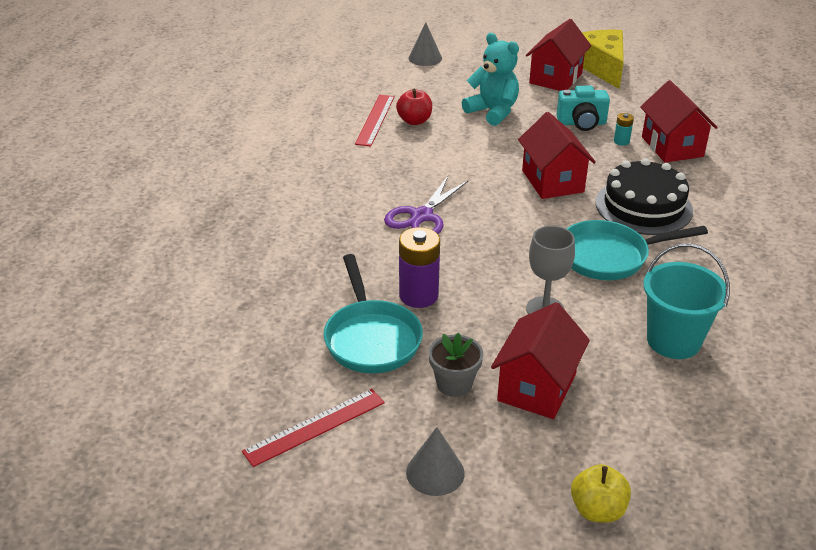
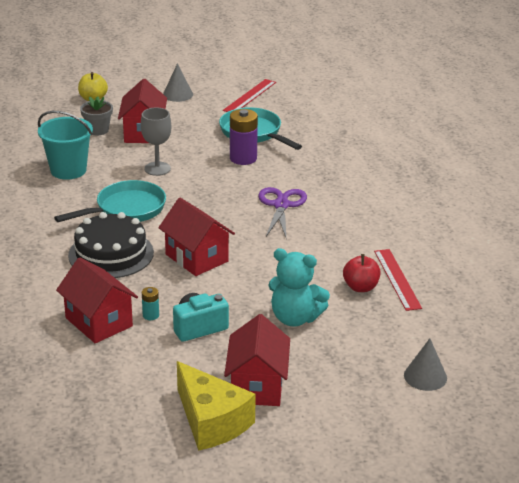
camera: 155 degrees right, 5 degrees down
(454, 384) = (191, 125): grey flower pot -> grey flower pot (98, 130)

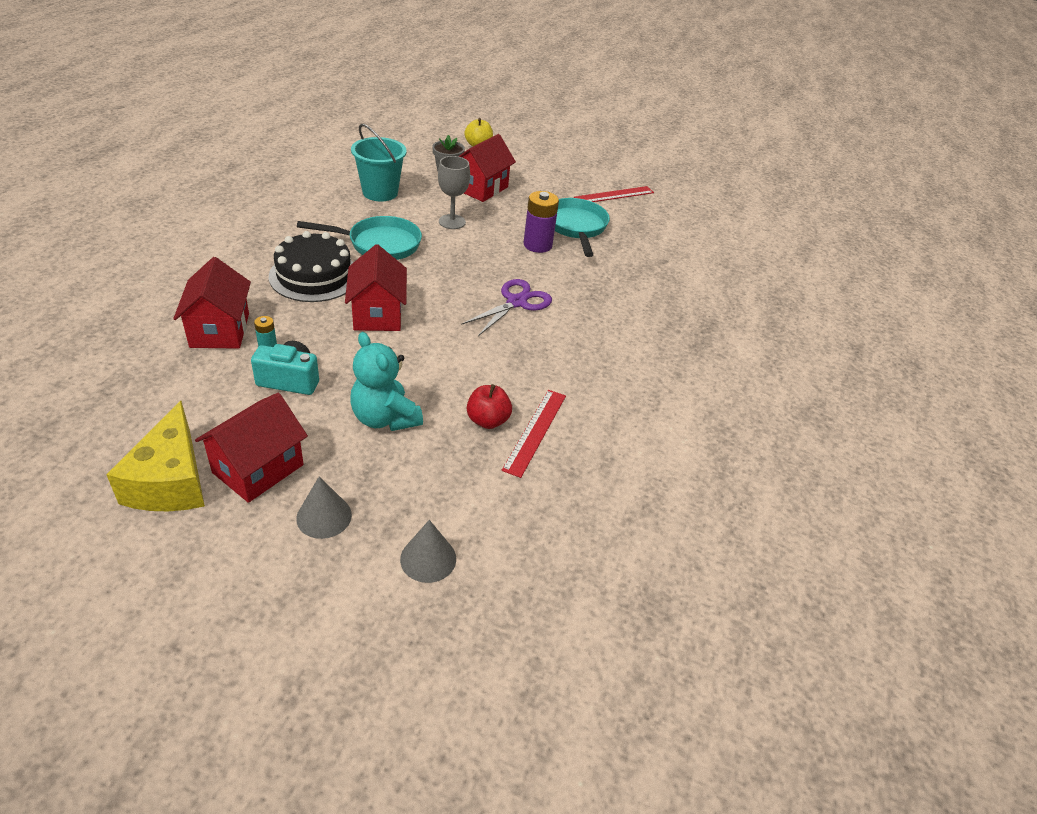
camera: 30 degrees right, 10 degrees up
(178, 94) = (552, 169): grey cone -> grey cone (324, 516)

